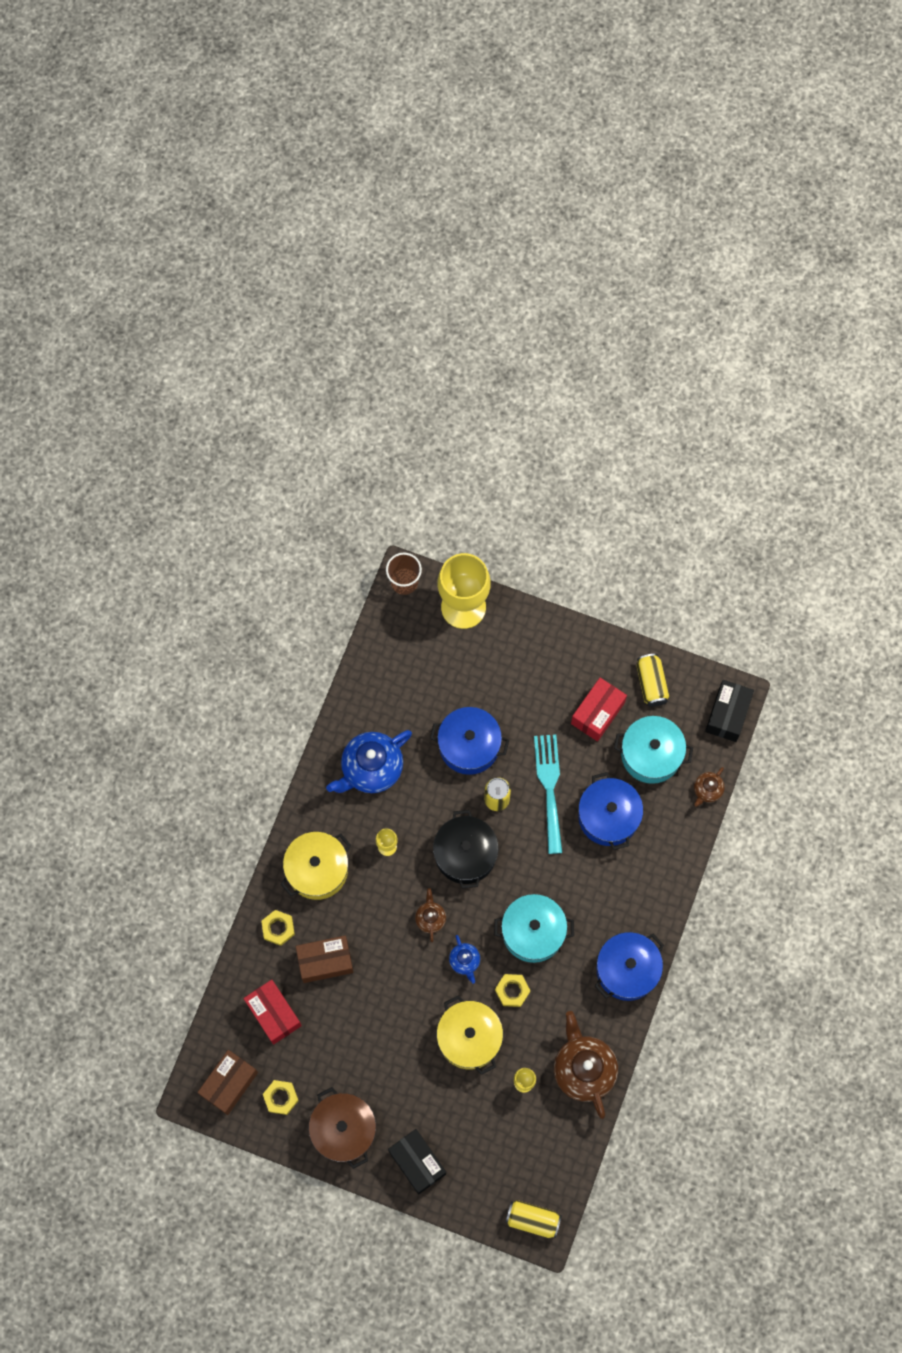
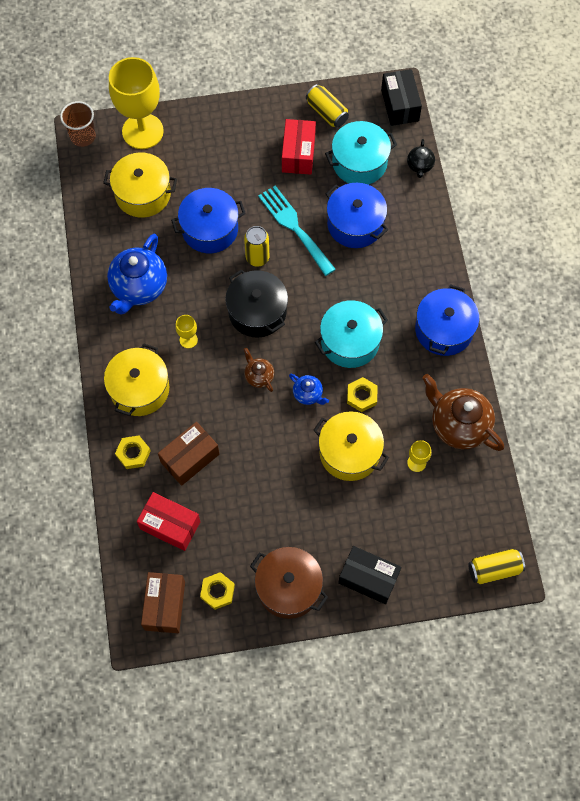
camera: 30 degrees left, 5 degrees down
(427, 674) = (143, 194): none -> yellow pot
(707, 790) = (420, 166): brown teapot -> black teapot

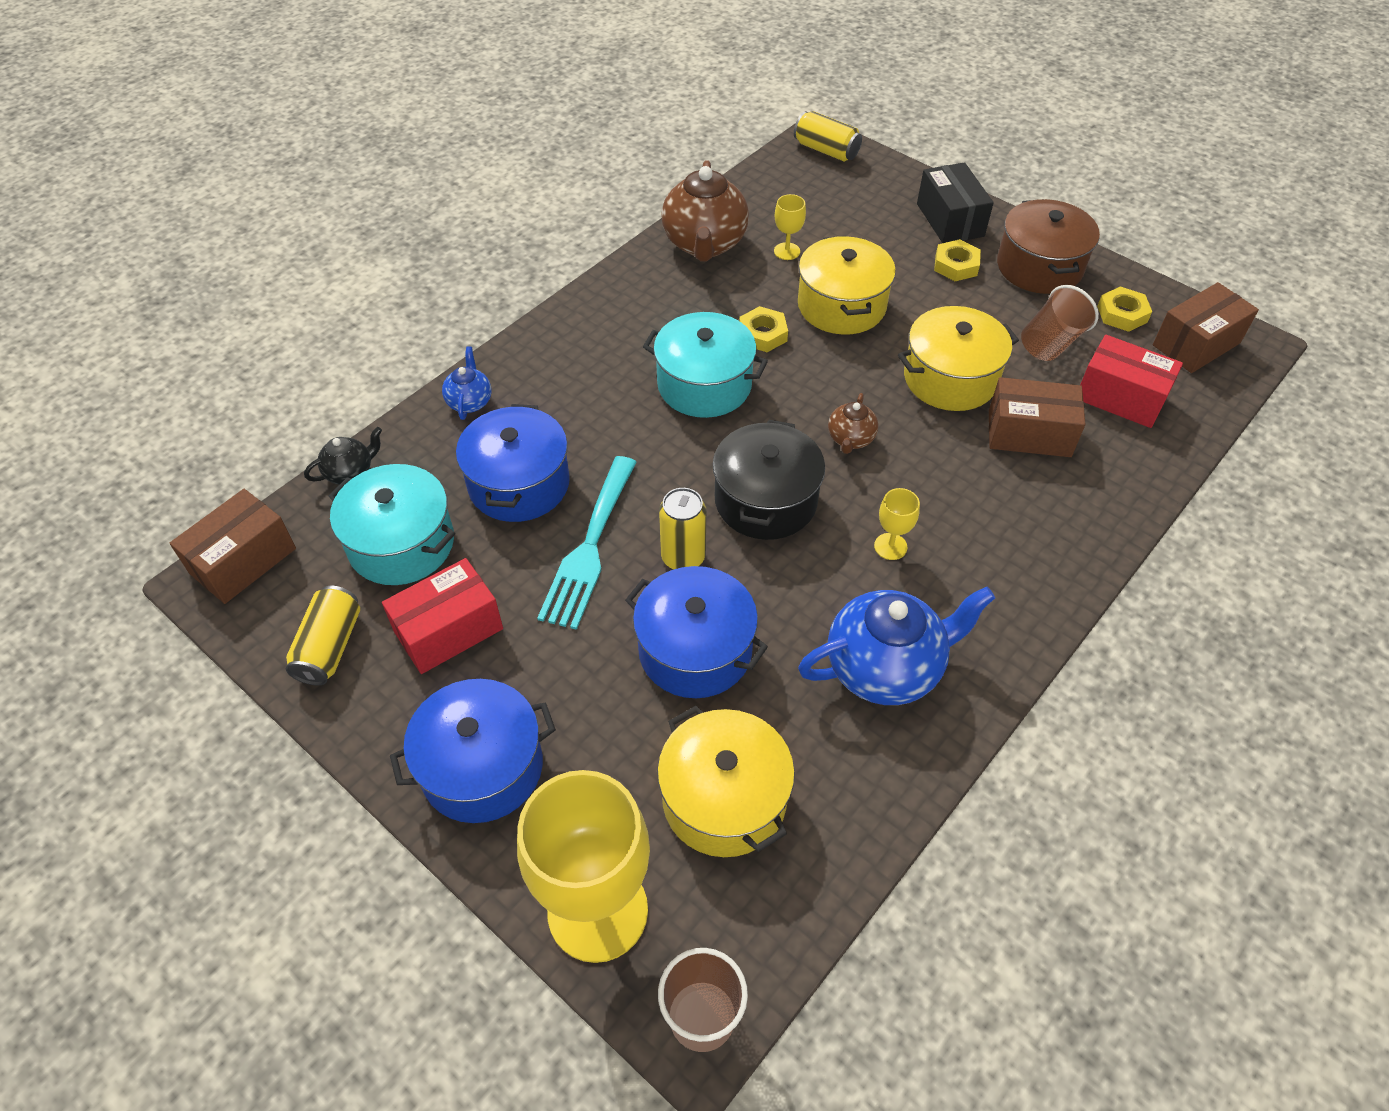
camera: 130 degrees left, 15 degrees down
(133, 453) = (1098, 492): yellow nut -> yellow nut (956, 265)
(139, 389) = (1018, 549): yellow pot -> yellow pot (950, 378)
(170, 525) = (1120, 397): red box -> red box turned 45 degrees counterclockwise
(232, 531) = (1051, 343): none -> brown cup
(308, 394) = (817, 380): blue teapot -> blue teapot (470, 401)
(399, 105) = (243, 561): black box -> brown box
(444, 330) = (596, 315): blue pot -> blue pot (482, 767)

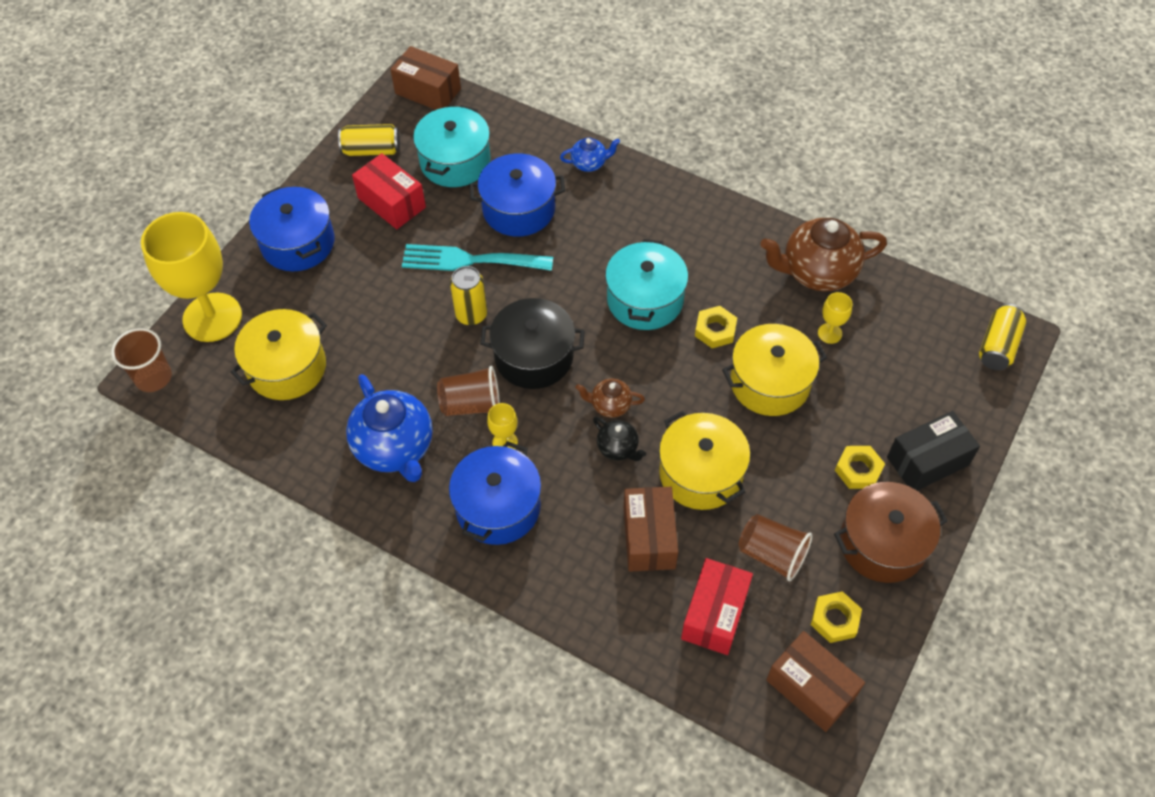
camera: 80 degrees right, 5 degrees up
(350, 472) = (509, 119): black teapot -> black teapot (618, 448)
(695, 650) = (395, 334): blue pot -> blue pot (498, 507)
(827, 574) = (471, 404): none -> brown cup

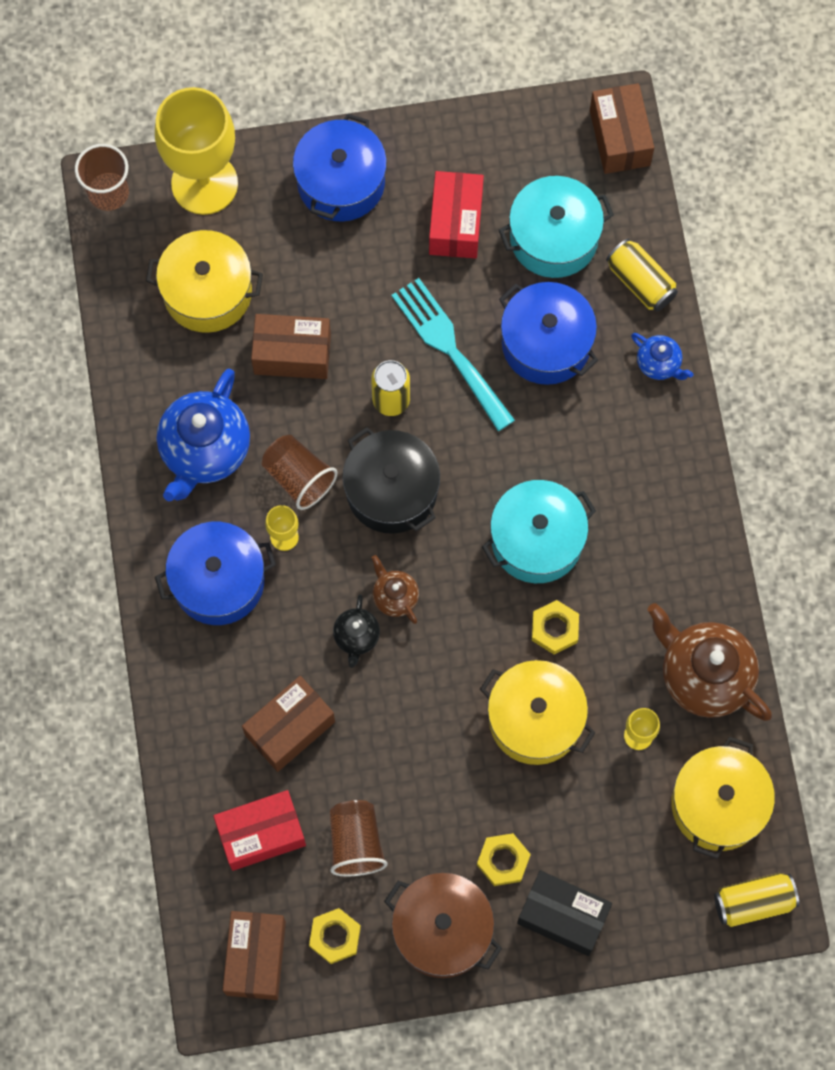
camera: 50 degrees right, 15 degrees up
(371, 150) = (501, 151): yellow can -> yellow can (640, 282)
(382, 348) = (292, 354): none -> brown box
(700, 473) = (388, 726): yellow pot -> yellow pot (718, 804)

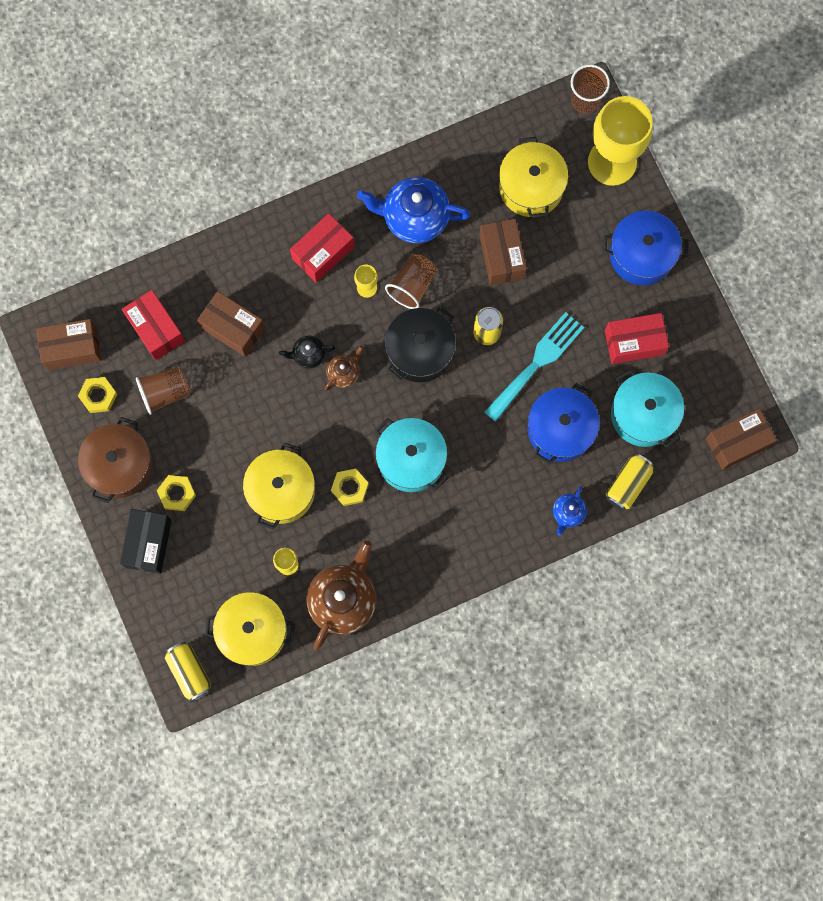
camera: 75 degrees right, 5 degrees up
(218, 581) = (323, 253): blue pot -> red box

